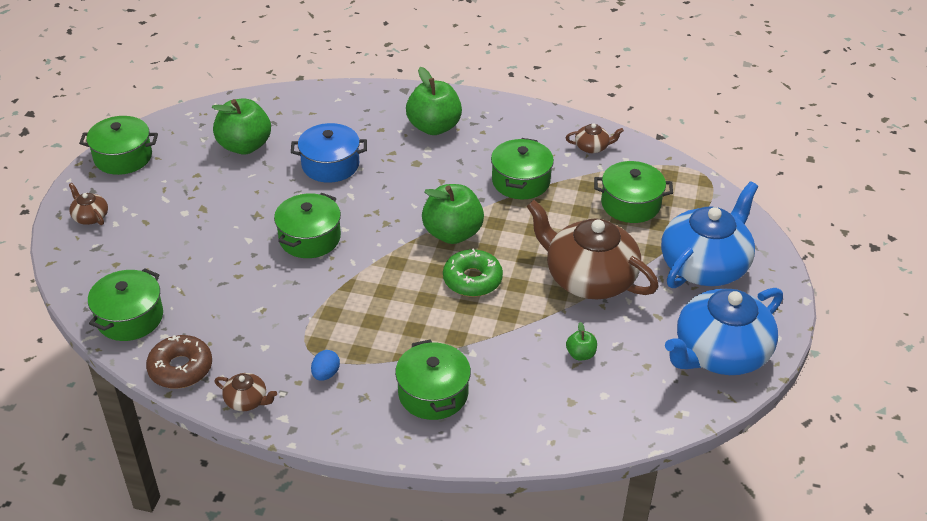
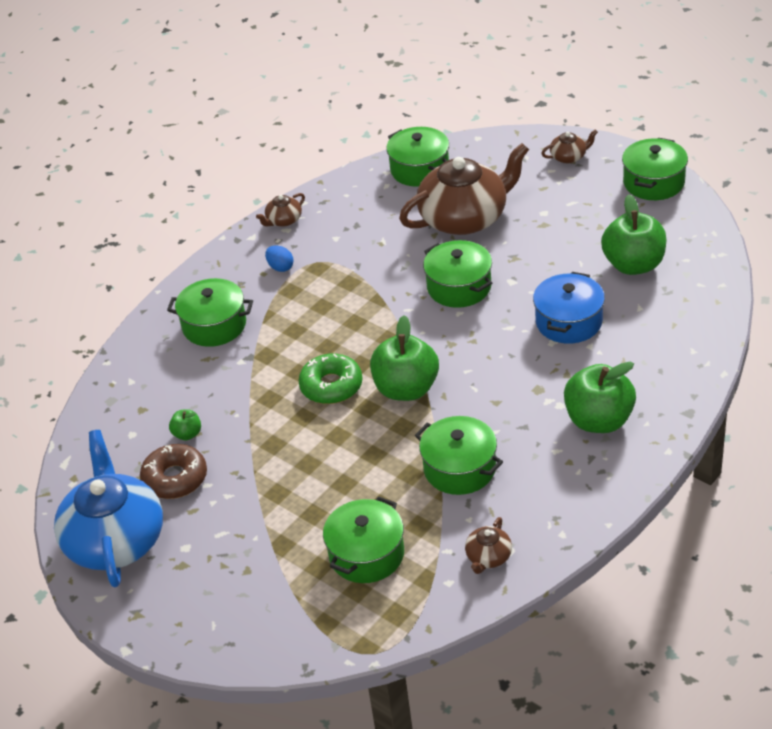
camera: 120 degrees right, 0 degrees up
(180, 368) = (343, 190): brown donut -> brown donut (175, 478)
(589, 278) = (277, 475): brown teapot -> brown teapot (464, 218)
(704, 265) = (232, 581): blue teapot -> none

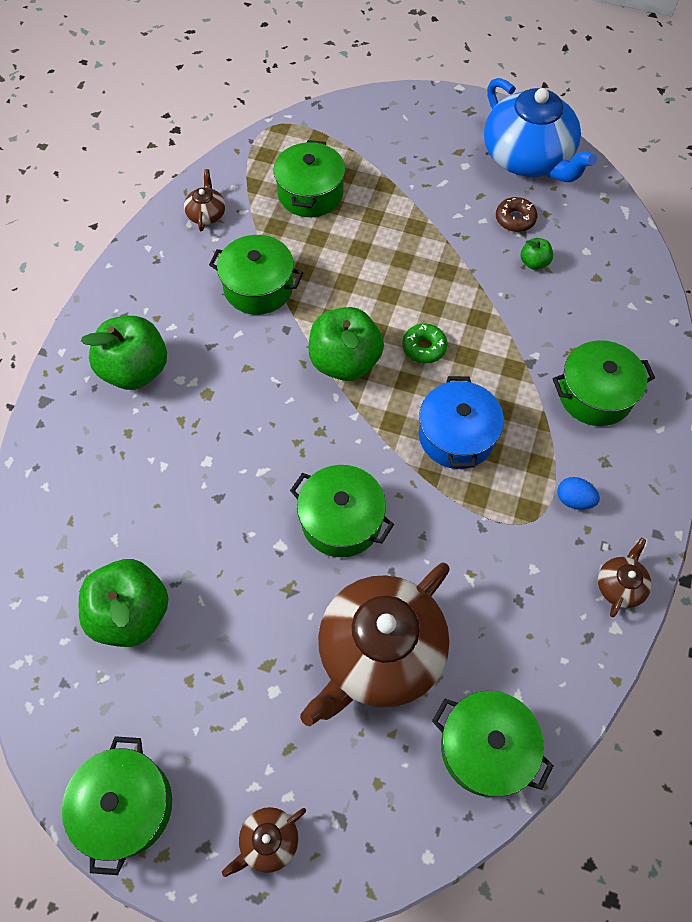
camera: 155 degrees right, 20 degrees up
(175, 478) = (515, 219): brown donut -> brown donut, size x0.66
(331, 386) = (424, 347): green donut -> green donut, size x0.66
(569, 322) = (194, 496): blue pot -> blue pot (456, 435)

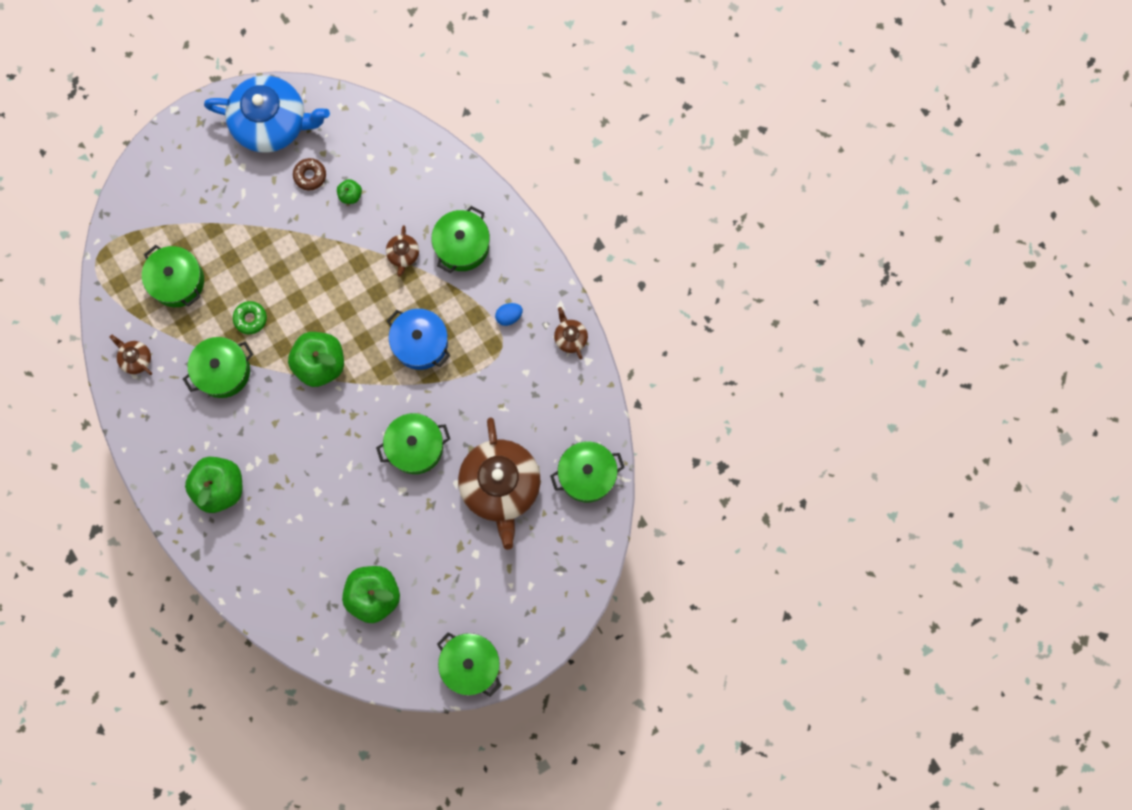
camera: 50 degrees left, 15 degrees up
(268, 841) = (542, 609): brown teapot -> brown teapot (403, 254)
(424, 347) = (350, 311): green donut -> green donut (250, 319)

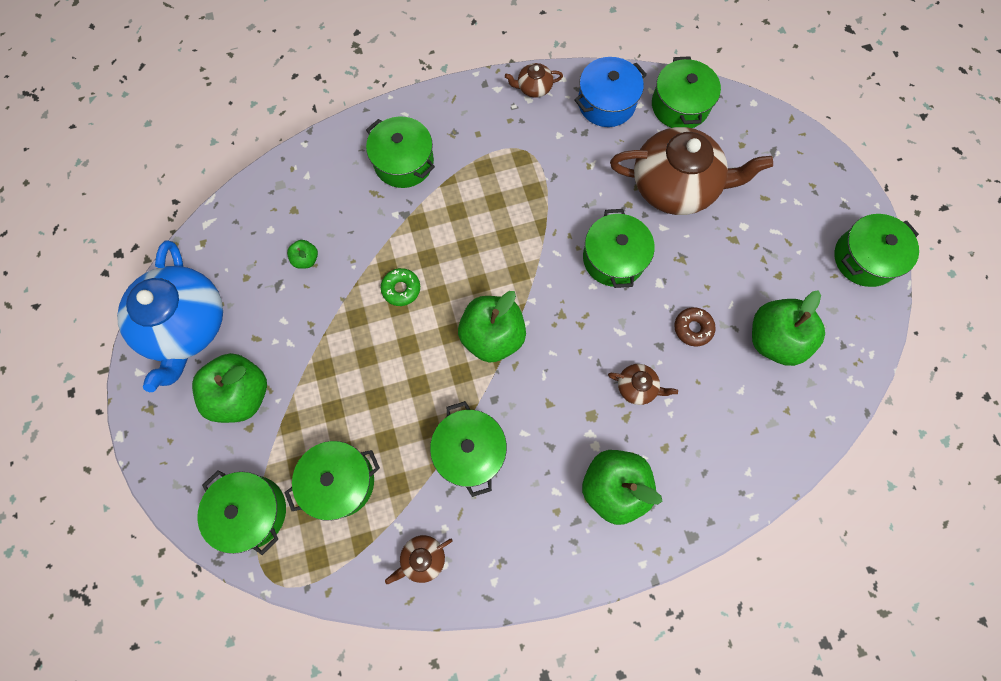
camera: 75 degrees left, 5 degrees down
(141, 225) = (251, 512): none -> green pot
(226, 186) = (242, 394): none -> green apple
(250, 319) = (415, 403): green donut -> green donut (401, 289)
(271, 123) = (186, 325): blue teapot -> blue teapot turned 150 degrees clockwise
(310, 176) = (267, 297): brown donut -> brown donut (692, 328)
(403, 254) = (393, 221): brown teapot -> brown teapot (637, 387)
(420, 343) = (499, 227): blue pot -> blue pot (606, 103)
(509, 316) = (495, 136): blue egg -> none

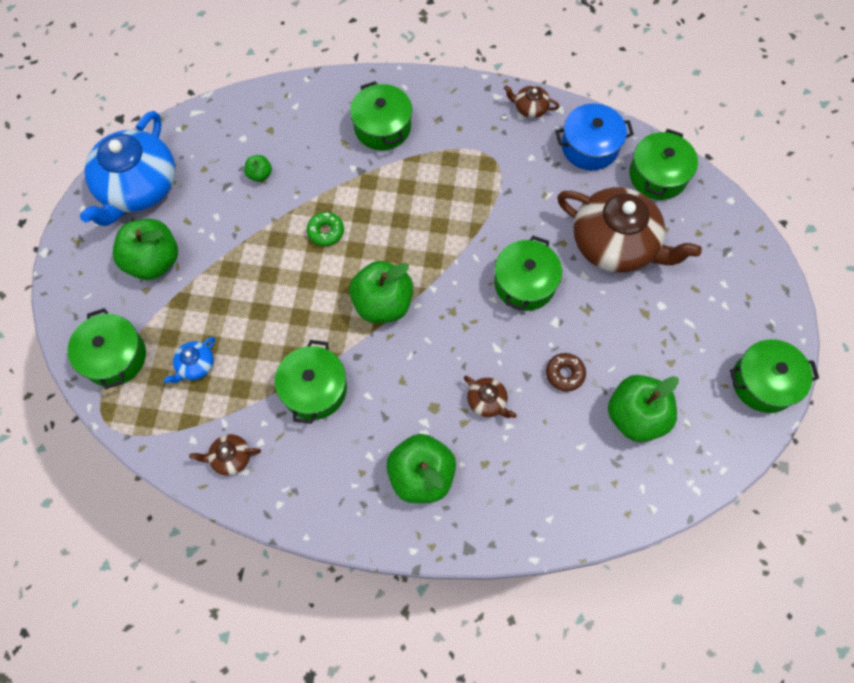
camera: 25 degrees right, 5 degrees down
(340, 481) = (195, 365): green pot -> blue teapot

